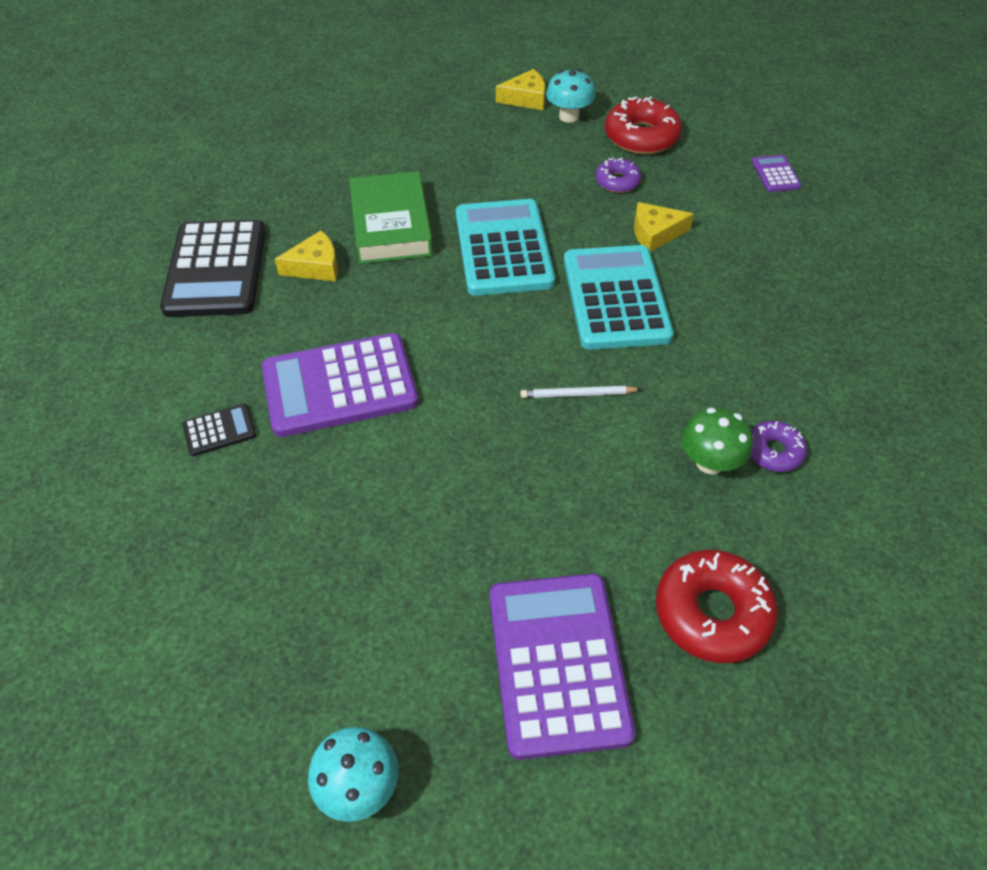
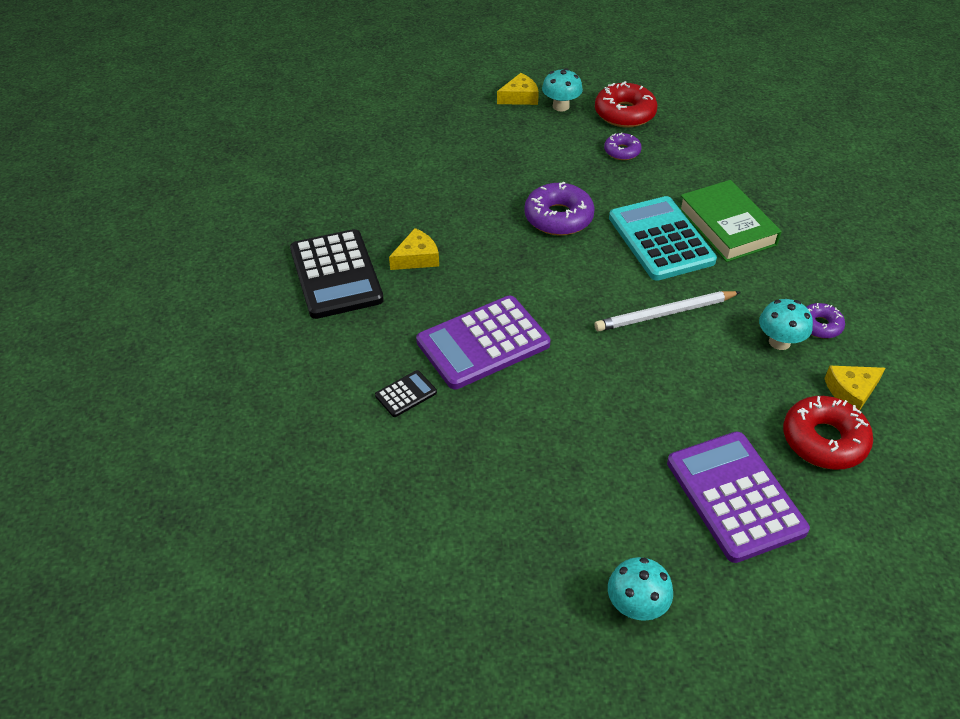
camera: 15 degrees left, 5 degrees down
(391, 225) = (461, 215): green book -> green book (726, 226)
(503, 248) = (558, 217): turquoise calculator -> purple donut
(577, 394) = (664, 314): white pencil -> white pencil, size x1.69
(655, 233) = (668, 186): yellow cheese -> yellow cheese (851, 391)
(710, 462) = (779, 342): green mushroom -> turquoise mushroom
(775, 174) = (737, 126): purple calculator -> none

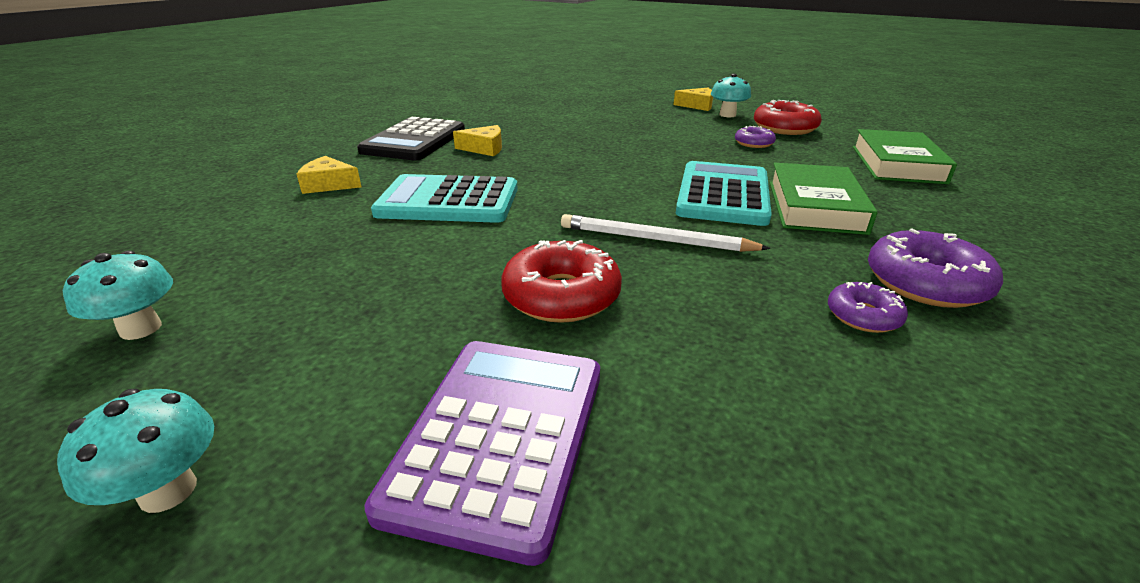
camera: 35 degrees right, 15 degrees down
(406, 394) = (334, 207): black calculator -> none
(483, 343) = (448, 201): purple calculator -> turquoise calculator
(558, 217) = (637, 159): purple donut -> purple donut (925, 283)
(739, 142) = (897, 164): none -> green book
(779, 342) = (779, 309): turquoise mushroom -> turquoise mushroom (141, 328)
(824, 440) = (732, 442): red donut -> red donut (561, 295)
(851, 391) = (848, 404): yellow cheese -> yellow cheese (329, 184)

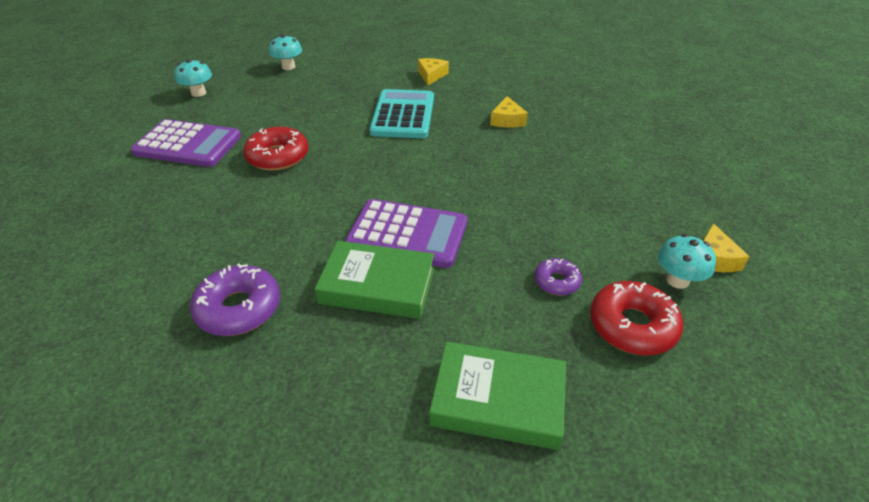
camera: 90 degrees right, 10 degrees up
(414, 141) = (520, 91): black calculator -> none
(655, 239) = (333, 191): white pencil -> none
(723, 194) = (407, 234): turquoise calculator -> purple calculator
(863, 316) = (216, 262): purple donut -> none

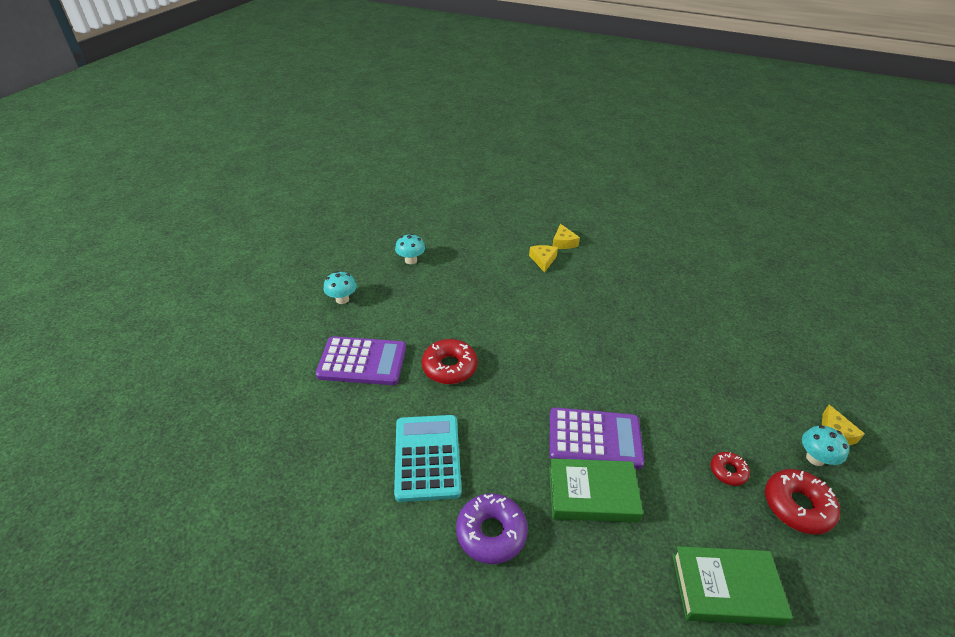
camera: 10 degrees left, 0 degrees up
(403, 115) = (537, 309): turquoise calculator -> turquoise calculator (427, 457)
(507, 120) = (627, 306): yellow cheese -> yellow cheese (563, 242)
(556, 281) = (728, 471): purple donut -> red donut

